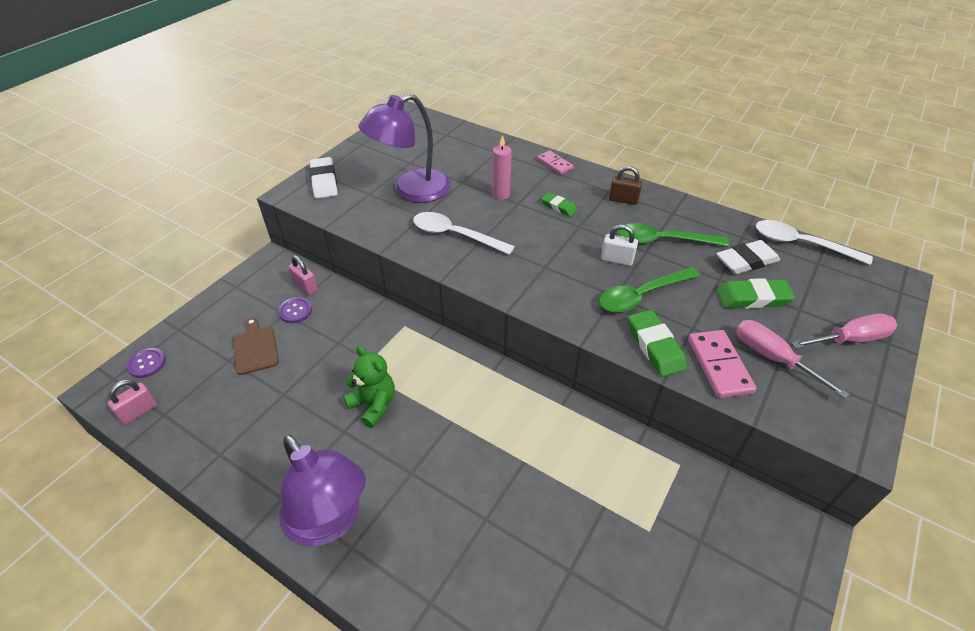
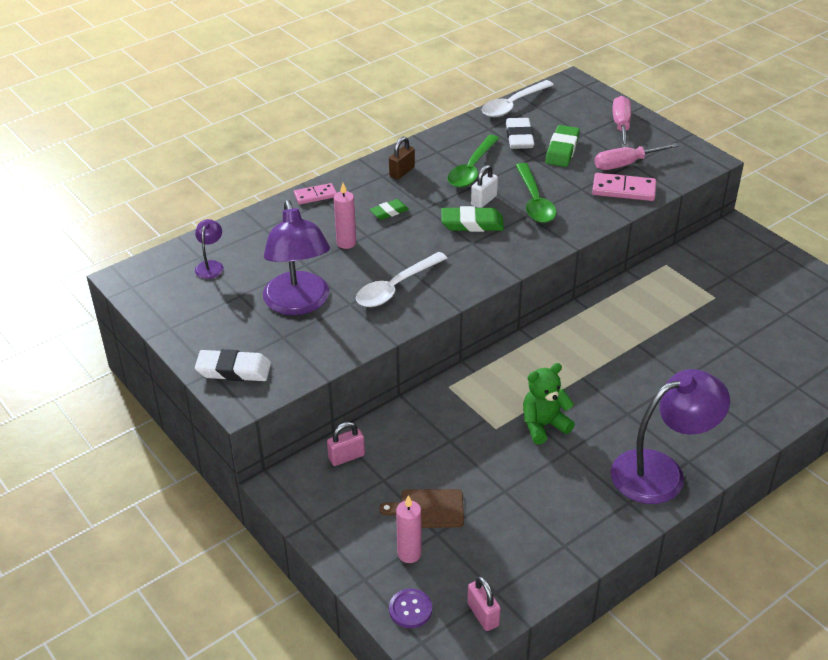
camera: 70 degrees left, 5 degrees down
(205, 348) = (409, 554): none -> pink candle
(295, 311) = (384, 470): purple button -> none
(438, 141) = (210, 265): none -> purple lamp
(655, 346) = (593, 212): green eraser -> green eraser (472, 224)

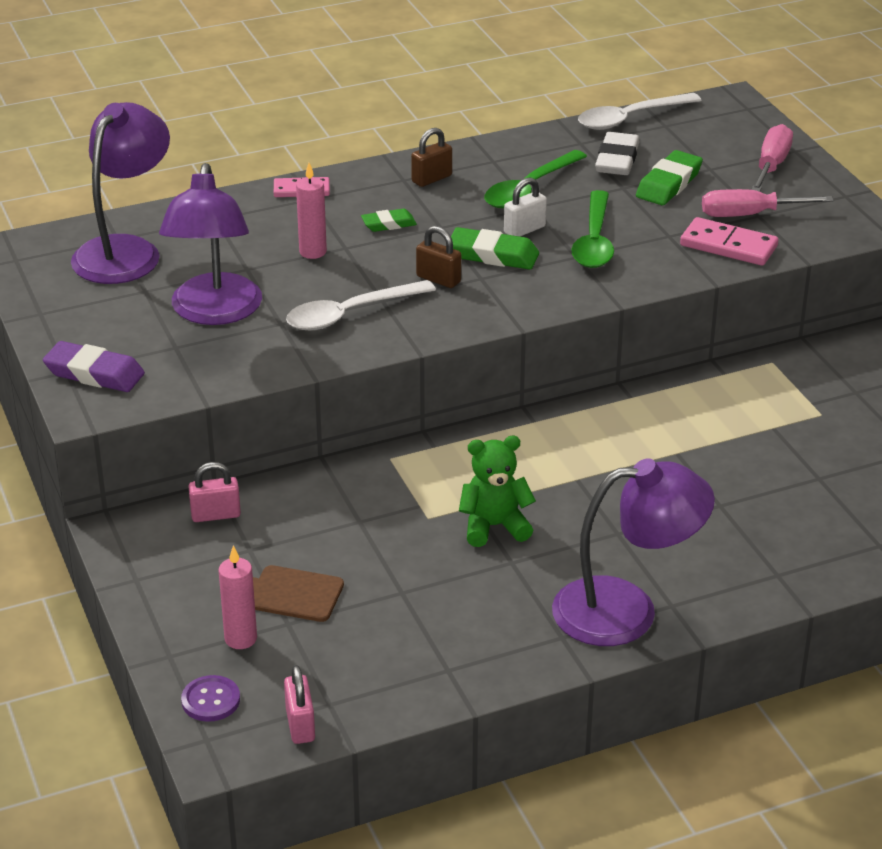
camera: 15 degrees right, 5 degrees down
(210, 265) = (125, 251): purple lamp -> purple lamp, size x2.25
(233, 370) = (94, 373): white eraser -> purple eraser
(444, 249) = (438, 279): none -> brown padlock

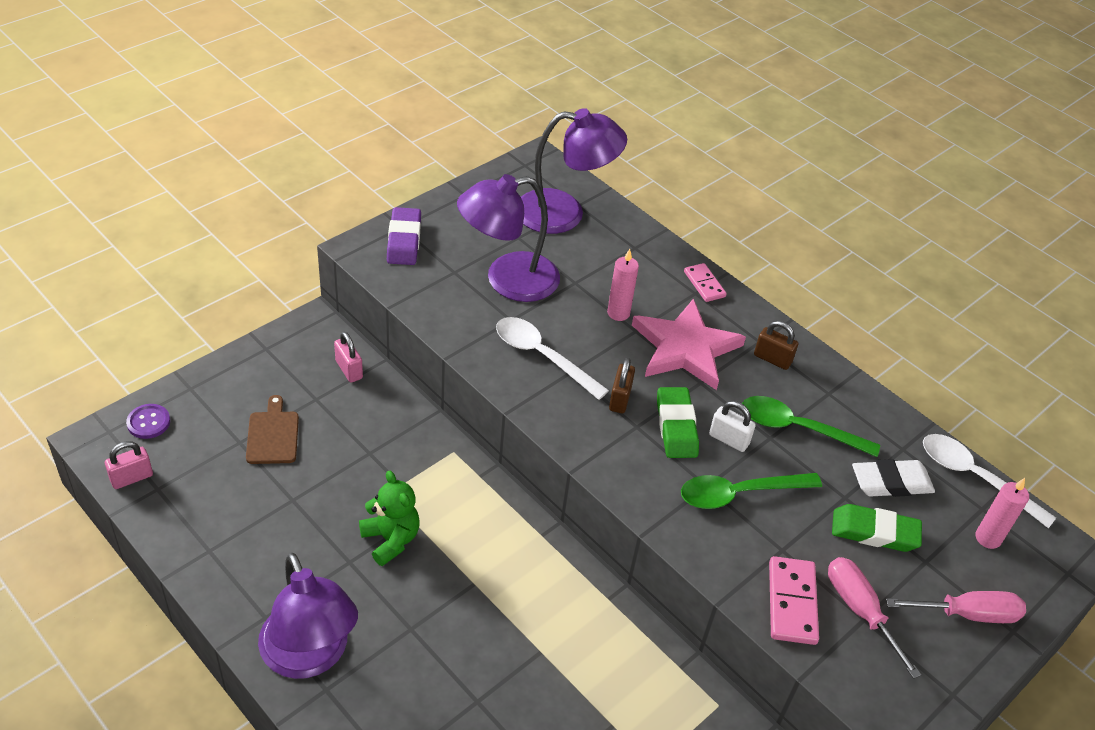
camera: 65 degrees right, 10 degrees up
(240, 639) = (216, 420): pink candle -> pink candle (988, 538)
(388, 224) = (685, 348): green eraser -> pink star

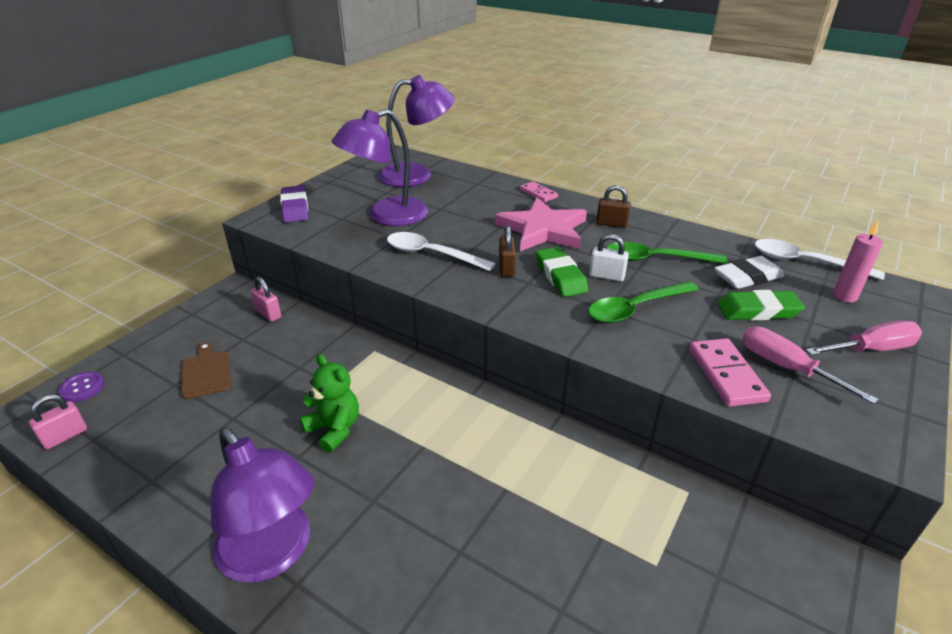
camera: 10 degrees left, 10 degrees down
(618, 313) = (481, 219): pink candle -> none

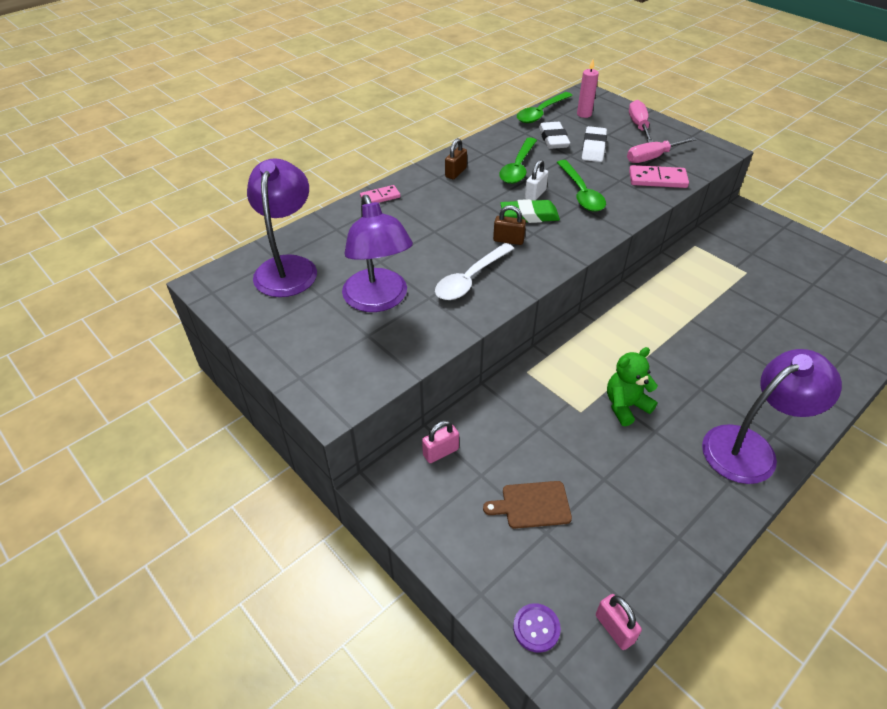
camera: 75 degrees left, 10 degrees up
(295, 208) = (321, 373): purple eraser -> none
(543, 229) = (450, 208): pink star -> none
(758, 311) = (593, 148): green eraser -> white eraser
(804, 262) = (540, 113): white spoon -> green spoon

